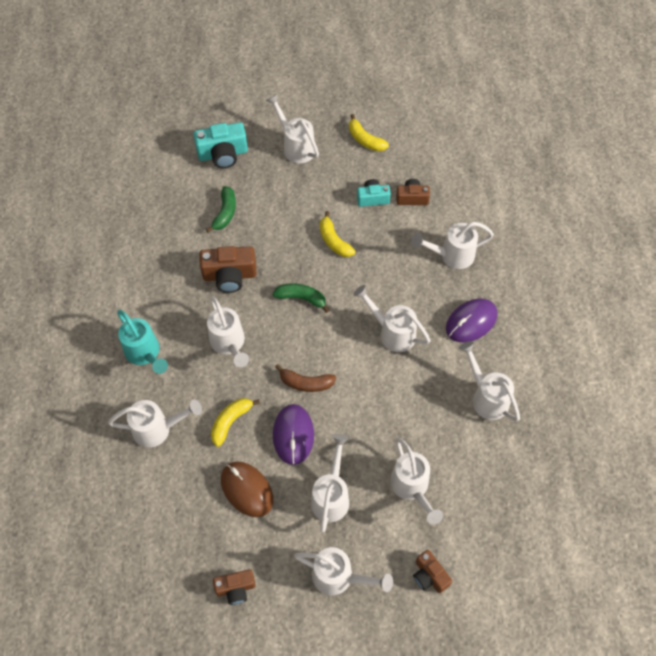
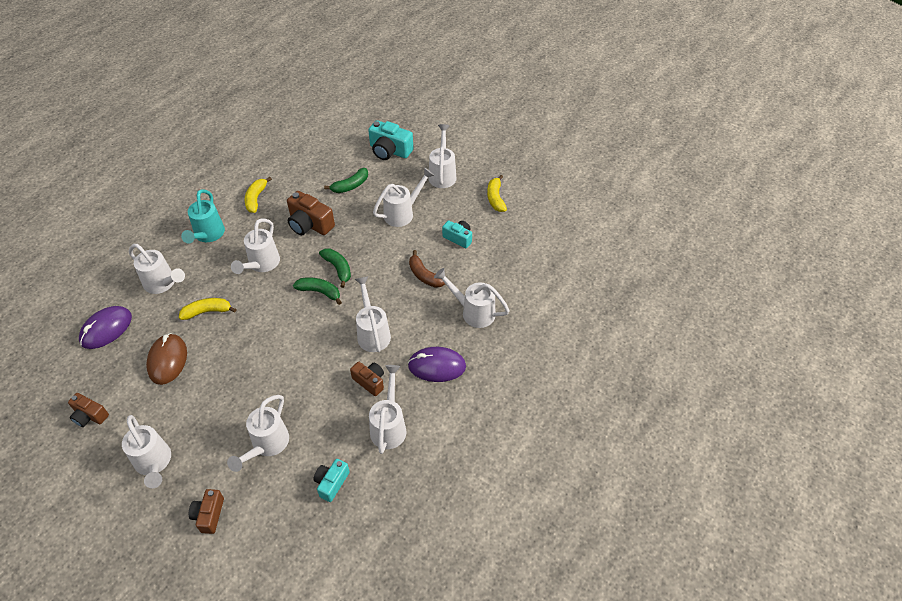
camera: 40 degrees right, 10 degrees down
(293, 435) = (234, 349): purple mouse -> purple mouse (106, 329)
(306, 383) = (279, 323): brown banana -> brown banana (424, 275)
(309, 330) = (320, 292): none -> green banana
(331, 495) = (211, 406): white watering can -> white watering can (403, 213)
(334, 241) = (401, 247): yellow banana -> yellow banana (256, 199)
(412, 198) = (487, 255): brown camera -> brown camera (370, 381)
(492, 474) = (331, 483): none -> turquoise camera

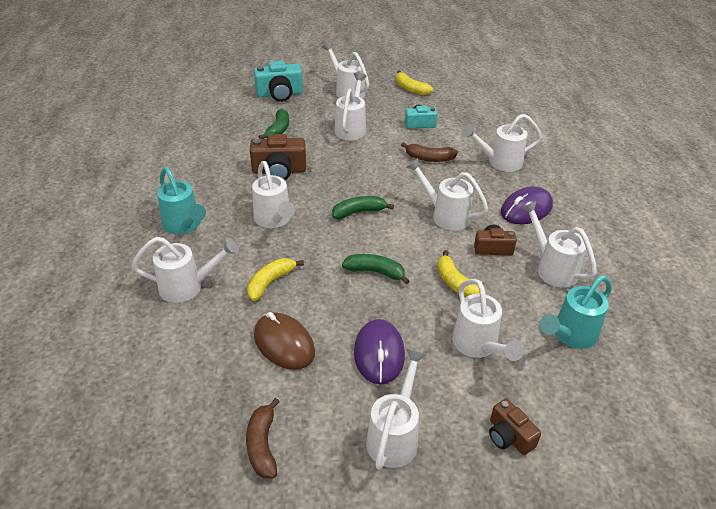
camera: 40 degrees left, 10 degrees down
(90, 416) = (262, 445): brown camera -> brown banana
(106, 329) = (173, 359): purple mouse -> purple mouse (379, 354)
(154, 463) = (395, 435): white watering can -> white watering can turned 90 degrees counterclockwise
(256, 199) = (197, 176): yellow banana -> yellow banana (456, 283)
(331, 483) = (570, 335): turquoise camera -> turquoise watering can
(338, 268) = (351, 188): green banana -> green banana (375, 272)

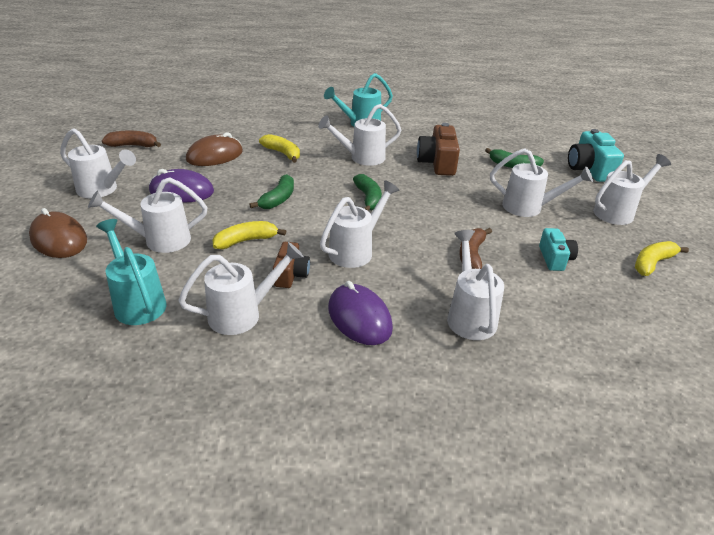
camera: 95 degrees right, 5 degrees down
(188, 287) = (289, 125): white watering can -> none
(509, 436) = (59, 239): brown camera -> brown mouse

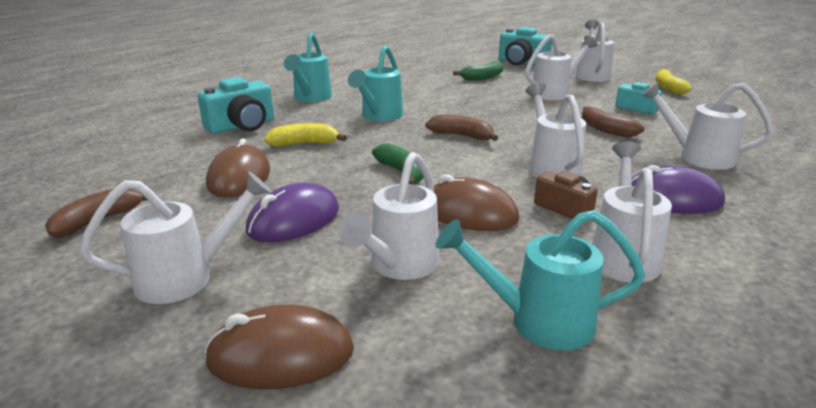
camera: 50 degrees left, 10 degrees down
(246, 241) = (469, 213): yellow banana -> brown mouse
(284, 125) = (242, 126): none -> turquoise camera
(361, 158) = (379, 116): white watering can -> turquoise watering can
(368, 198) = (462, 136): green banana -> brown banana
(437, 163) = (438, 96): brown camera -> none

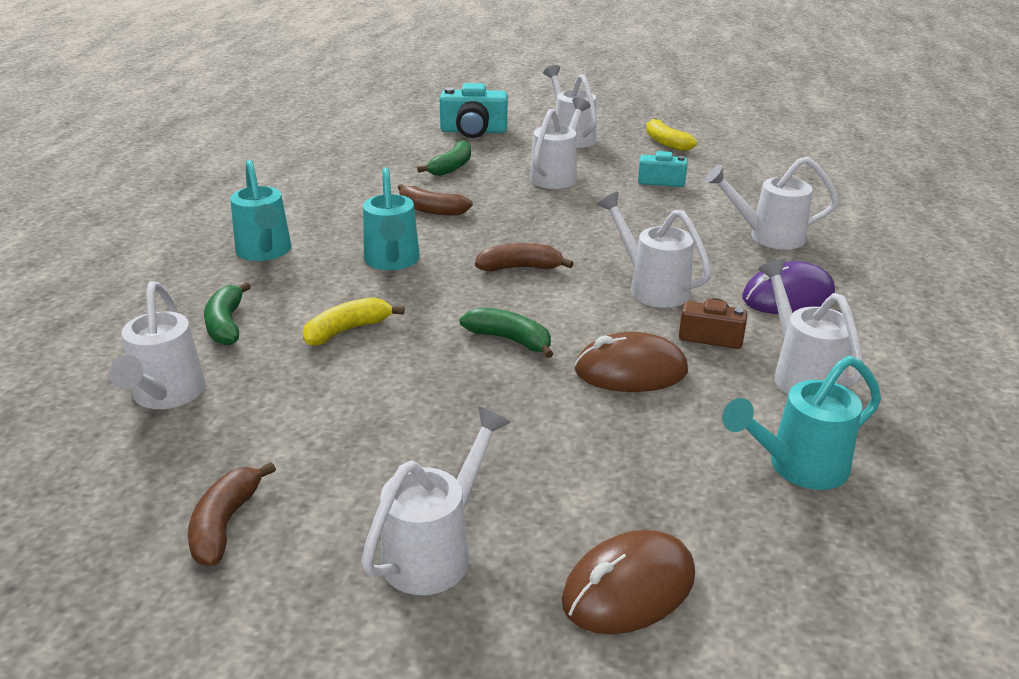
camera: 30 degrees left, 5 degrees up
(239, 178) = (327, 404): brown mouse -> none
(242, 126) = (226, 324): turquoise camera -> green banana
(294, 220) = (464, 440): purple mouse -> none
(399, 267) = (631, 457): white watering can -> white watering can (166, 396)
(606, 130) = (657, 220): brown banana -> brown banana (431, 210)

